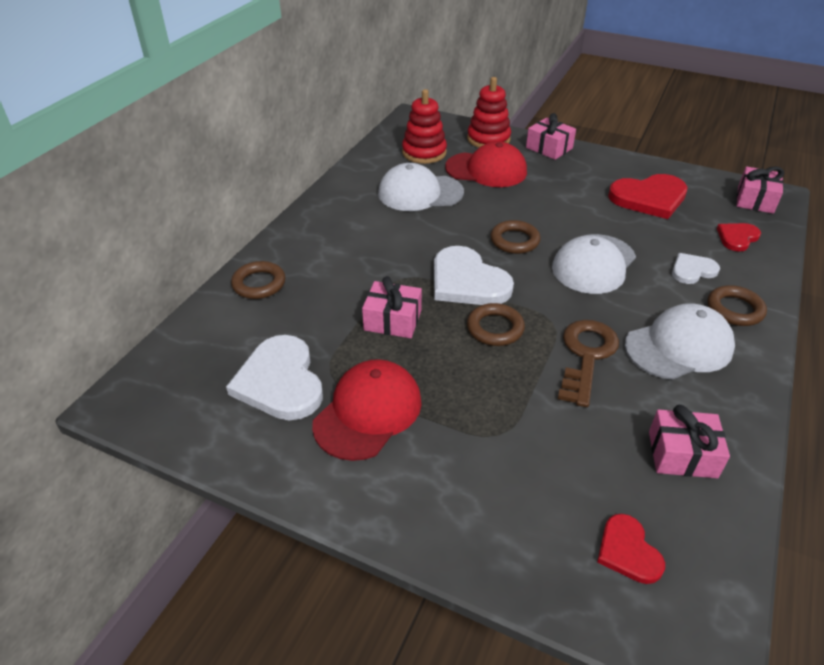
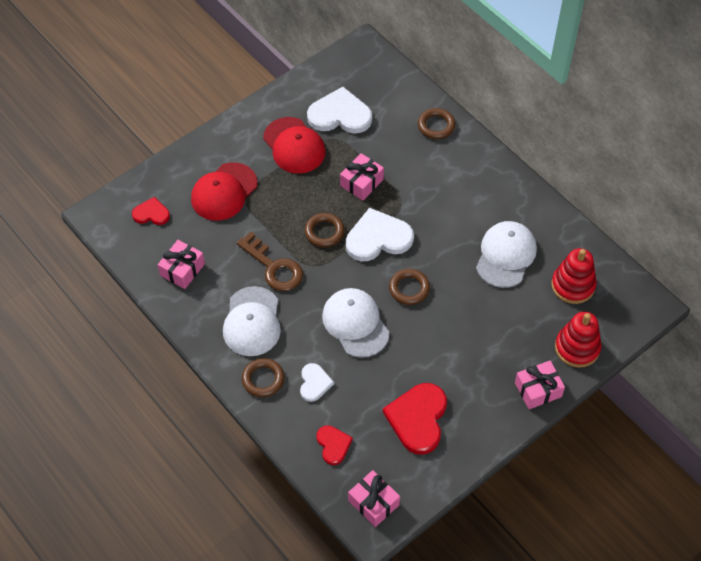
camera: 115 degrees right, 15 degrees up
(486, 170) = (521, 319): red cap -> red cap (224, 192)

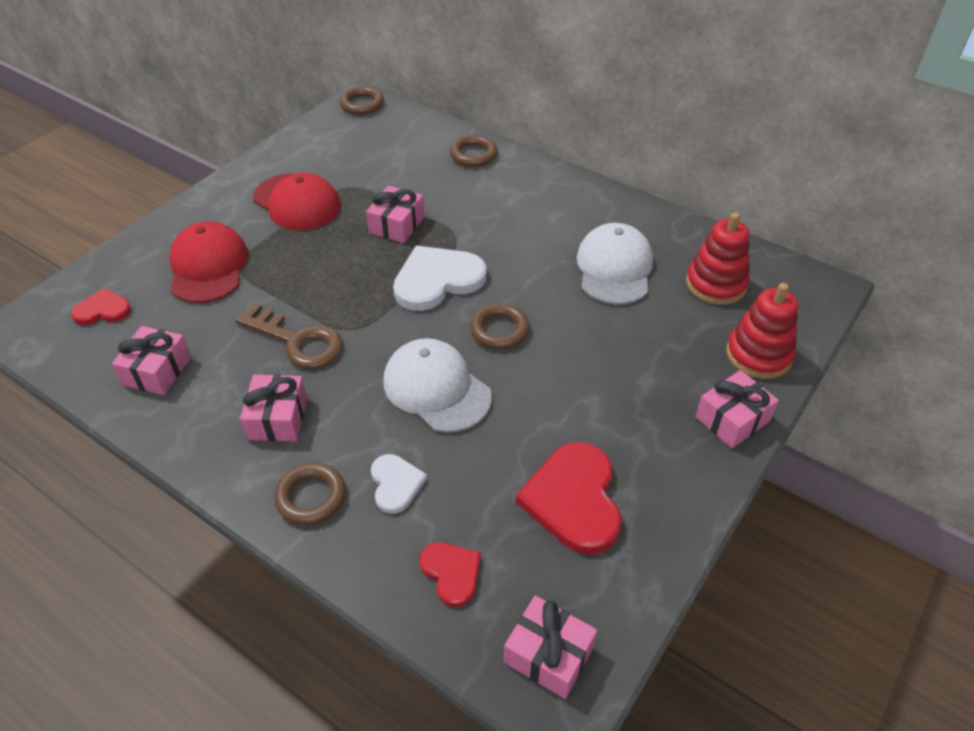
camera: 15 degrees left, 10 degrees down
(224, 192) = (208, 267): red cap -> red cap turned 150 degrees clockwise
(252, 322) = (278, 418): white cap -> pink gift
(324, 232) = (361, 287): brown ring -> brown ring (362, 104)
(340, 115) = (349, 163): white heart -> none

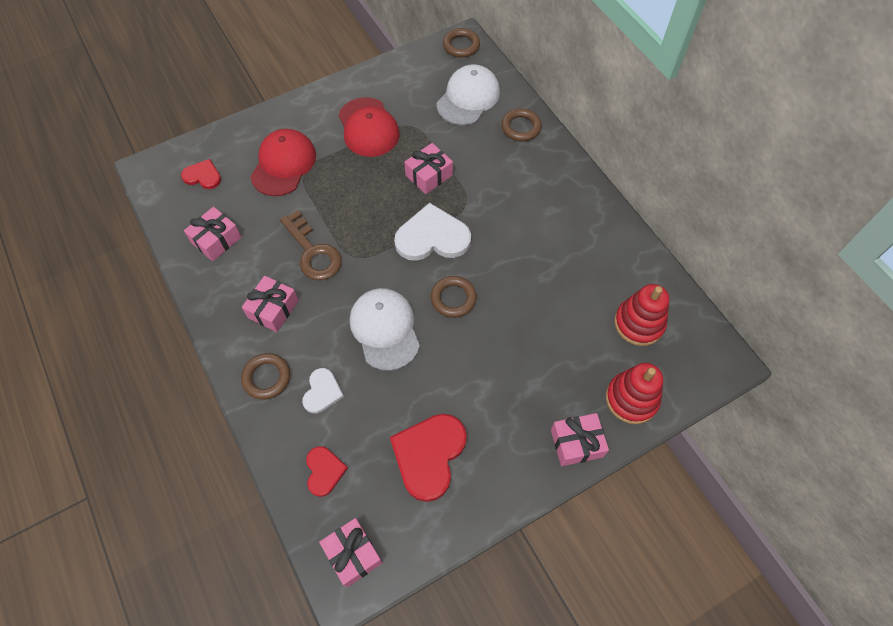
camera: 25 degrees right, 15 degrees up
(614, 268) = (568, 277): white cap -> white cap (468, 98)

